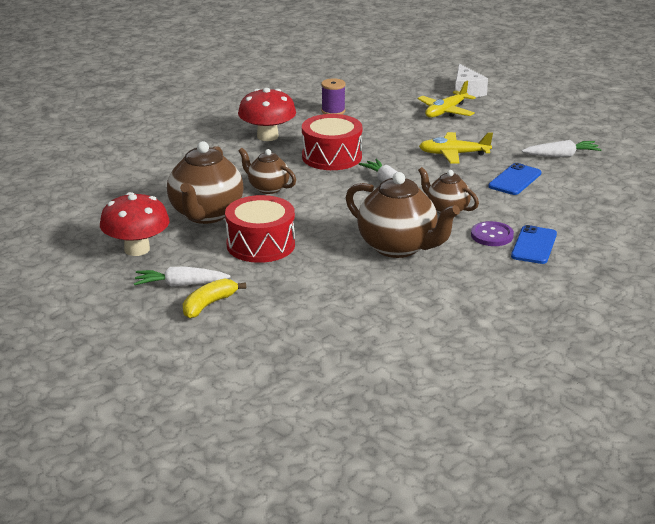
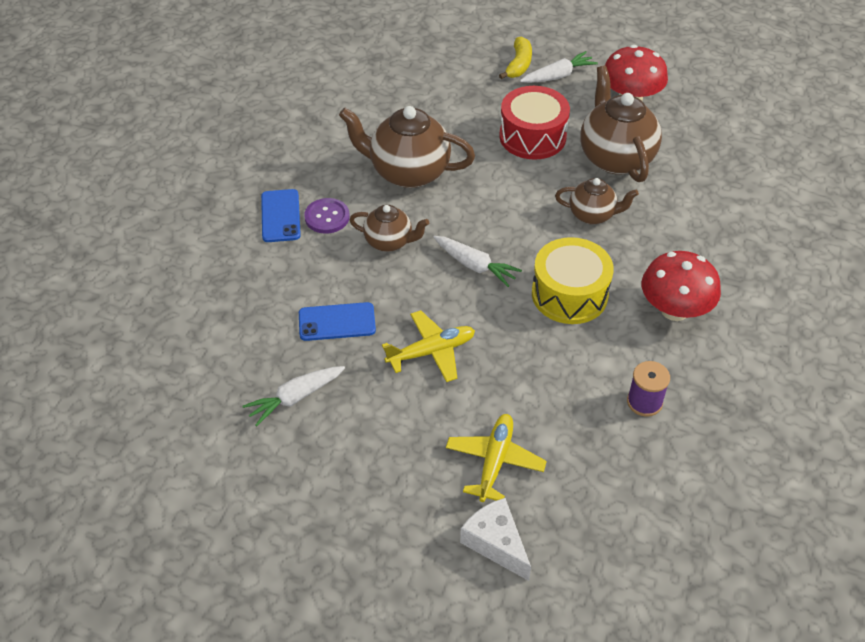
camera: 155 degrees right, 20 degrees up
(331, 157) = (569, 294): red drum -> yellow drum
(515, 180) = (337, 322): blue phone -> blue phone turned 75 degrees clockwise

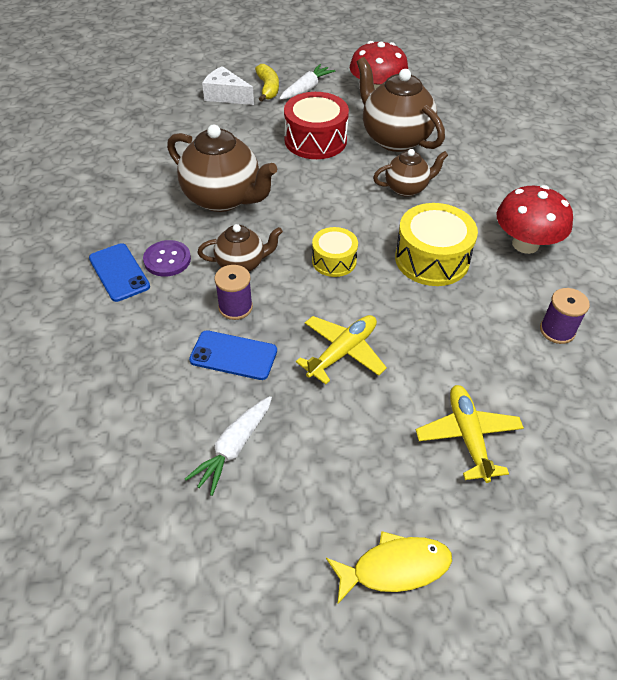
camera: 25 degrees left, 0 degrees up
(337, 322) = (233, 355): blue phone -> blue phone turned 45 degrees clockwise
(362, 280) = (235, 307): none -> purple spool
(367, 535) = (395, 568): none -> yellow fish
(408, 172) = (223, 198): brown teapot -> brown teapot turned 135 degrees counterclockwise
(475, 266) = (334, 261): white carrot -> yellow drum
(496, 543) = (522, 520): white cheese -> white cheese (226, 96)

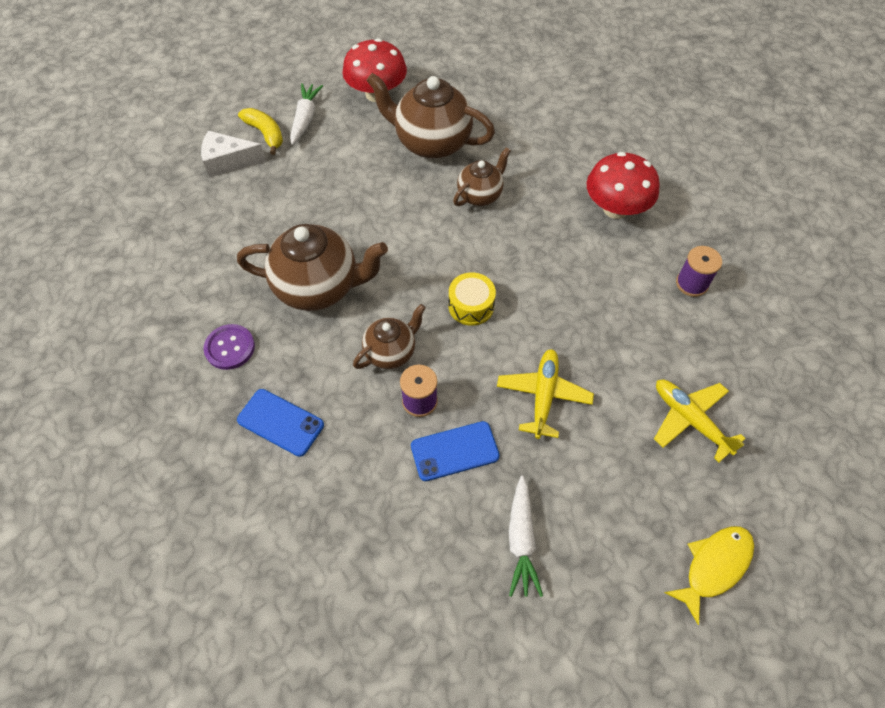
camera: 30 degrees left, 10 degrees up
(167, 260) = (317, 384): purple button -> purple button (230, 348)
(315, 140) = (359, 177): red drum -> none
(432, 259) = (552, 262): yellow drum -> none

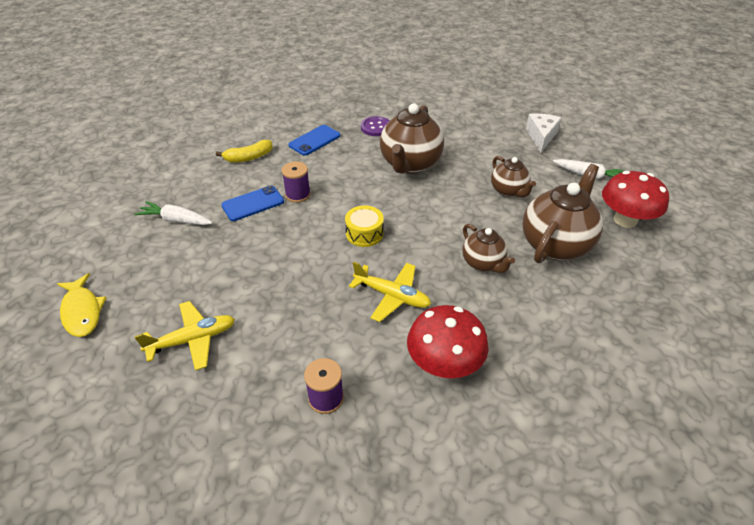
camera: 105 degrees right, 15 degrees down
(265, 134) = (571, 155): yellow banana -> yellow banana (249, 157)
(391, 352) = (342, 188): brown teapot -> brown teapot (508, 191)
(454, 451) = (253, 203): blue phone -> blue phone turned 60 degrees clockwise
(543, 396) = (267, 255): yellow plane -> yellow plane (392, 296)

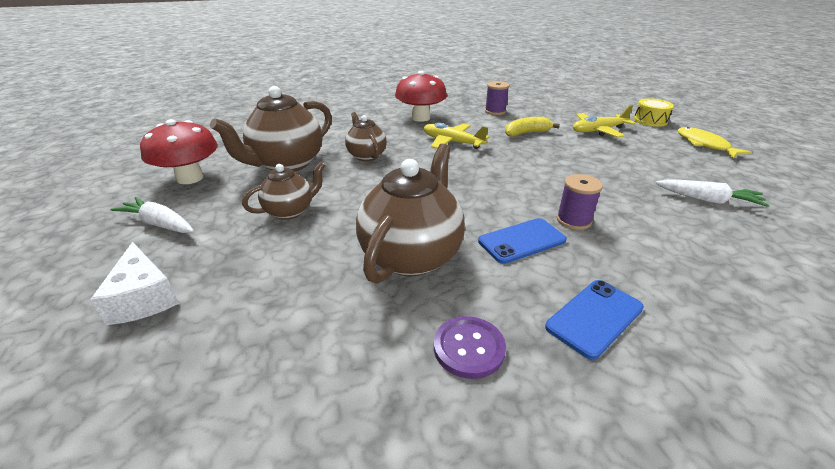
camera: 175 degrees left, 10 degrees down
(249, 157) = (697, 284): yellow banana -> yellow banana (526, 133)
(253, 203) = (627, 213): blue phone -> blue phone (522, 241)
(364, 233) = (479, 179): yellow drum -> yellow drum (650, 120)
(508, 191) = (290, 211): brown teapot -> brown teapot turned 75 degrees clockwise
(541, 137) = (144, 298): white cheese -> white cheese turned 45 degrees counterclockwise

